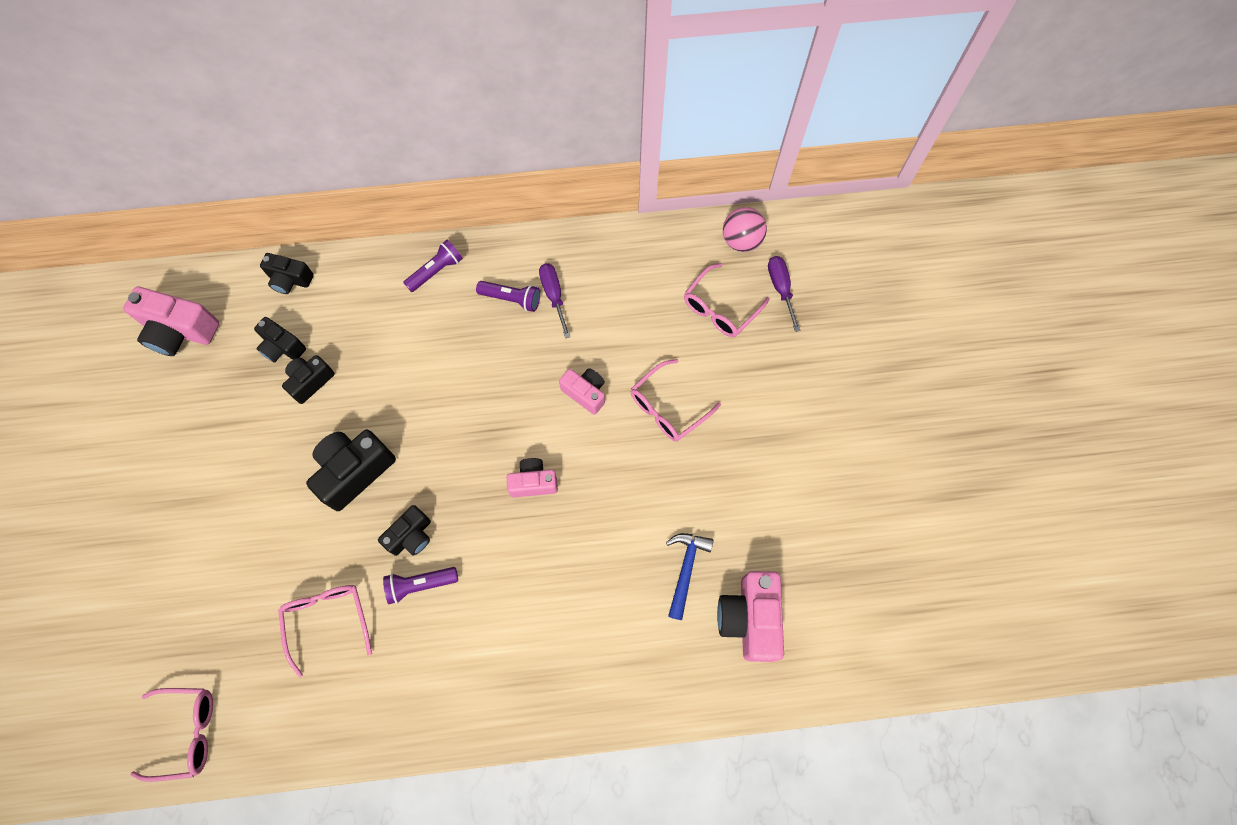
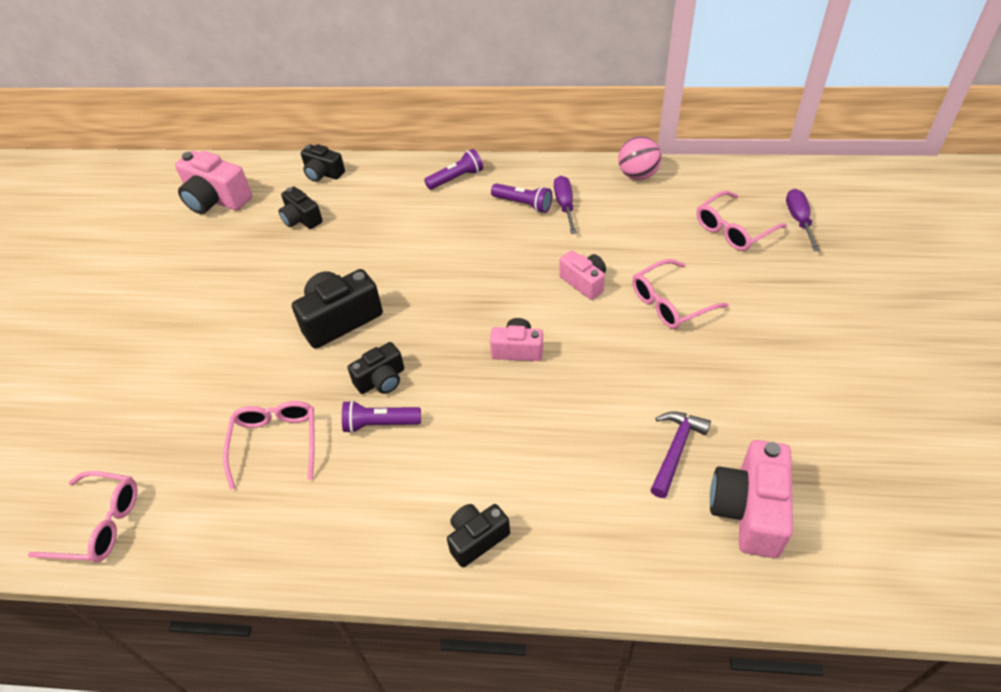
camera: 15 degrees right, 20 degrees down
(310, 381) = (319, 246): black camera -> black camera (477, 539)
(686, 569) = (676, 450): blue hammer -> purple hammer
(741, 241) = (759, 181): pink ball -> pink ball (637, 175)

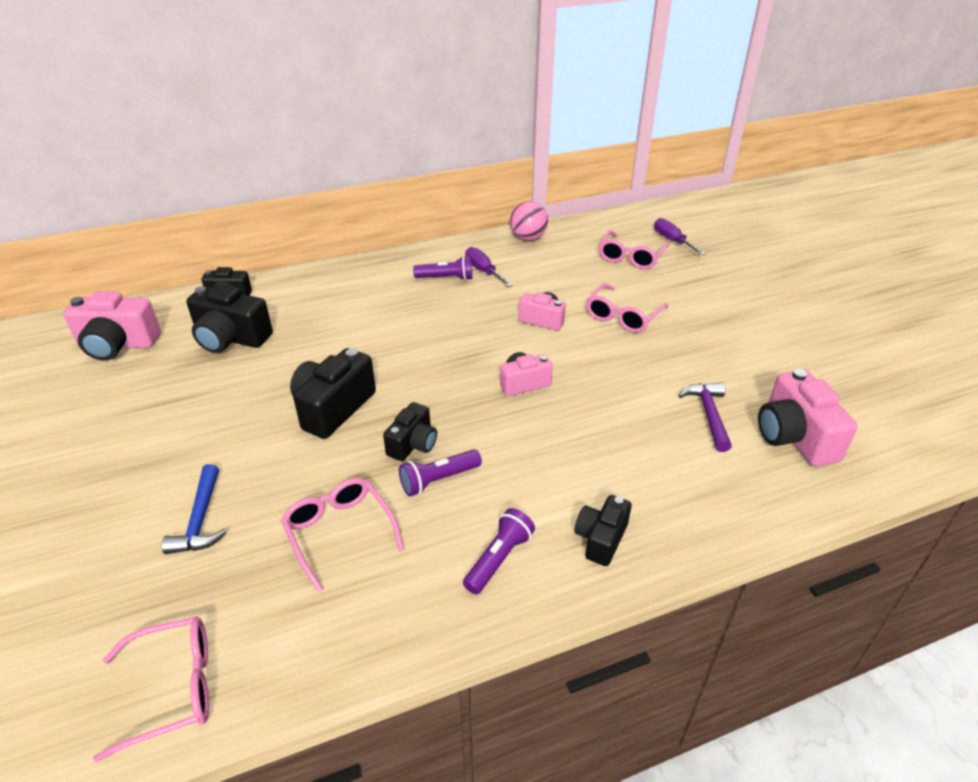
camera: 30 degrees left, 10 degrees down
(187, 390) = (200, 519): none -> blue hammer
(301, 219) = (231, 338): black camera -> black camera, size x1.64
(456, 178) = (369, 273): purple flashlight -> purple flashlight (498, 558)

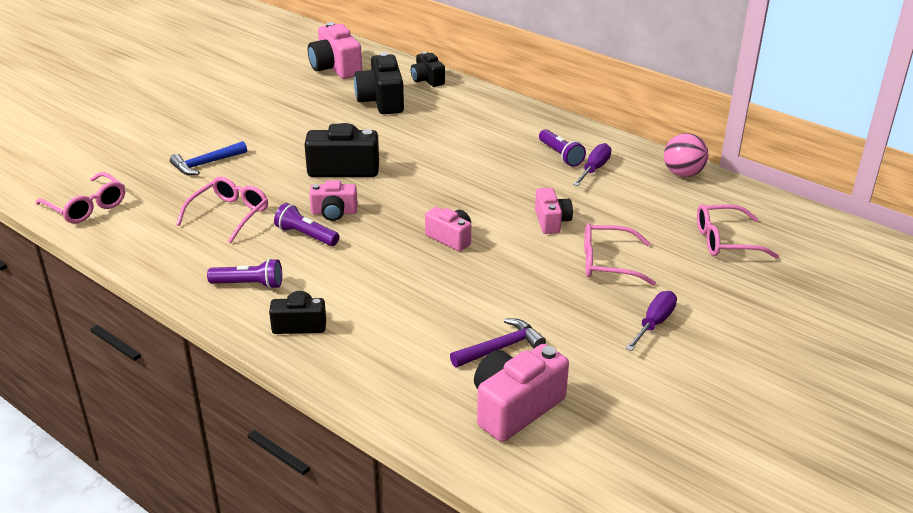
camera: 60 degrees right, 5 degrees down
(413, 444) = (334, 212): black camera -> pink camera
(672, 241) = (797, 259): purple screwdriver -> purple screwdriver (654, 323)

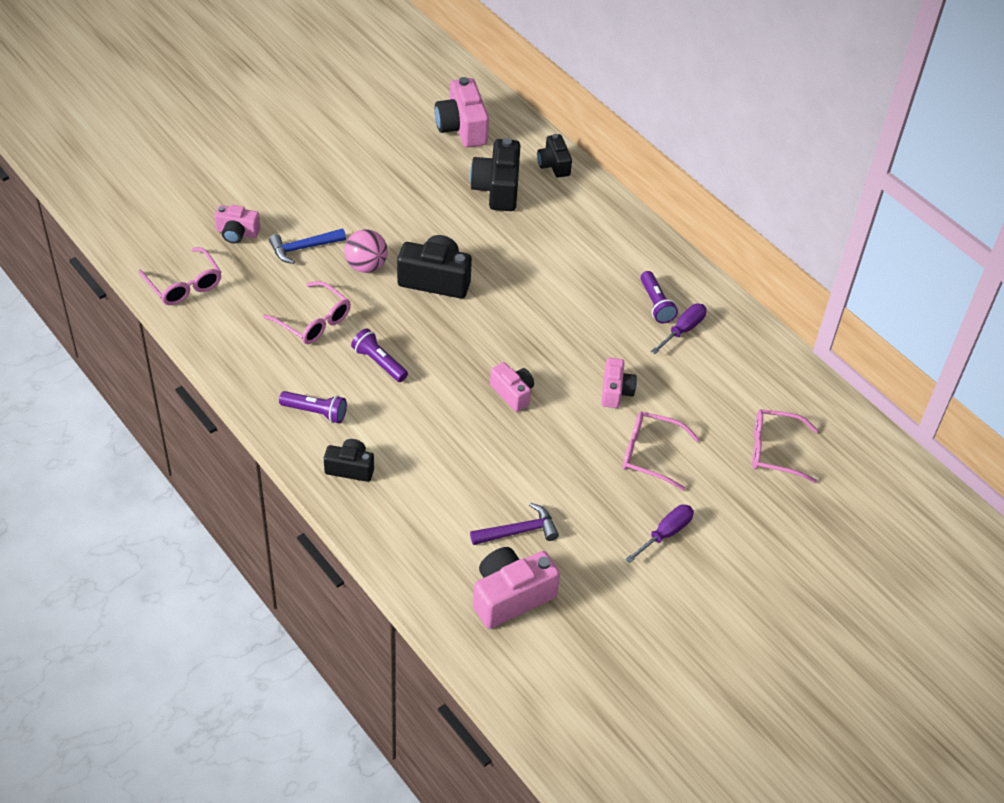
camera: 10 degrees right, 15 degrees up
(229, 214) = (314, 321): pink glasses -> pink glasses turned 90 degrees clockwise
(334, 212) = (412, 338): pink camera -> pink camera (237, 233)
(683, 173) = (770, 354): pink ball -> pink ball (366, 266)

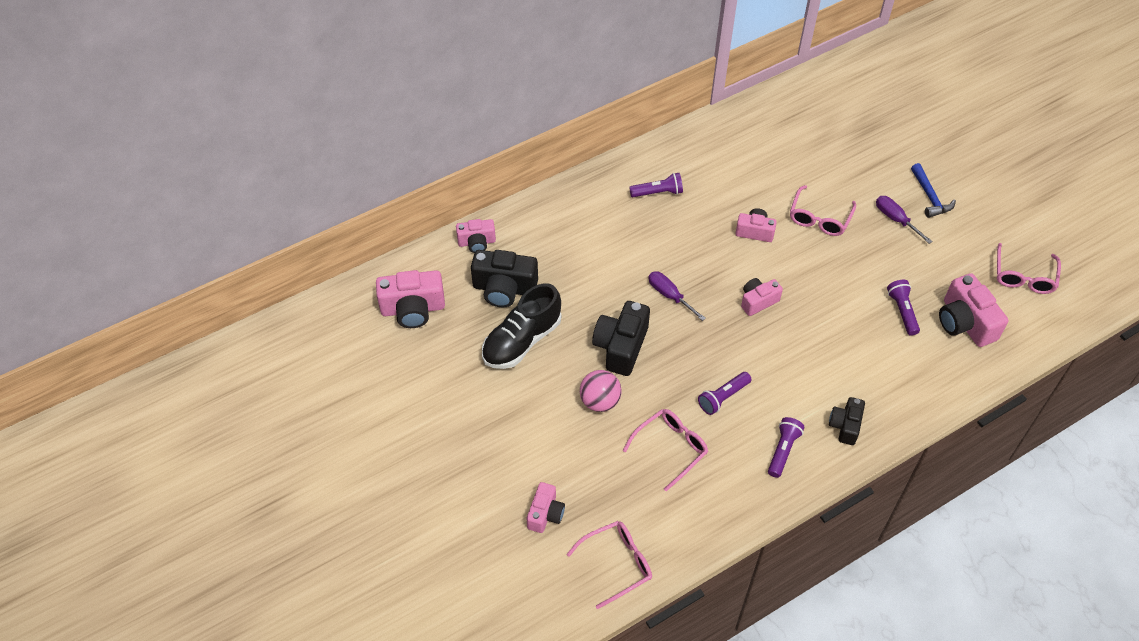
camera: 80 degrees left, 5 degrees up
(303, 248) = (571, 454): blue hammer -> blue hammer (929, 197)
(433, 205) = (522, 341): none -> black shoe
(518, 531) = (902, 311): purple hammer -> purple flashlight
(554, 165) = (476, 242): black camera -> pink camera
(683, 330) = (687, 179): purple screwdriver -> purple screwdriver (670, 296)
(774, 450) = (812, 144): pink glasses -> pink glasses (1023, 277)

